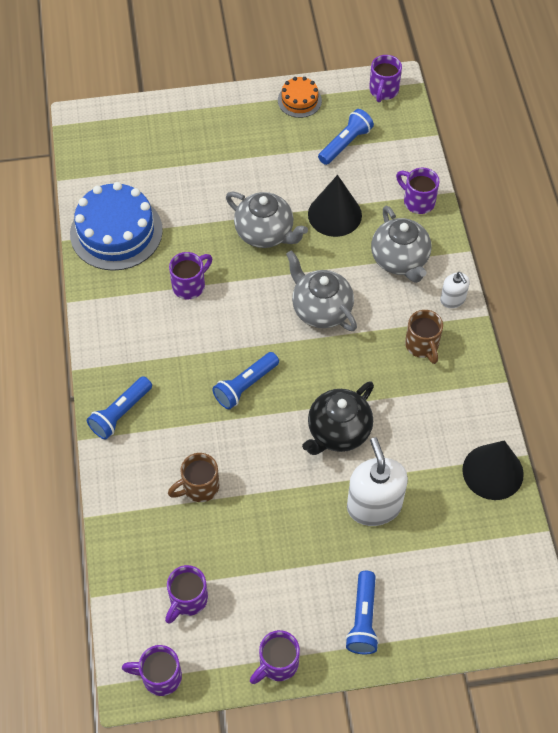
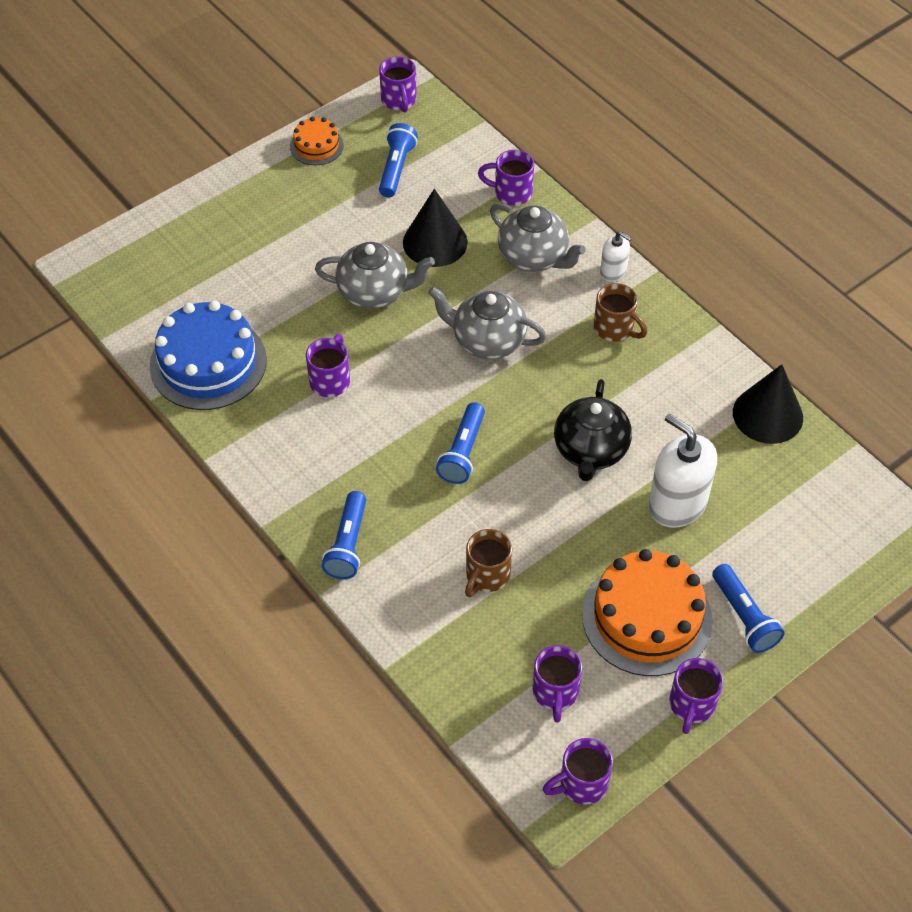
camera: 30 degrees left, 5 degrees down
(291, 580) = (647, 617): none -> orange cake

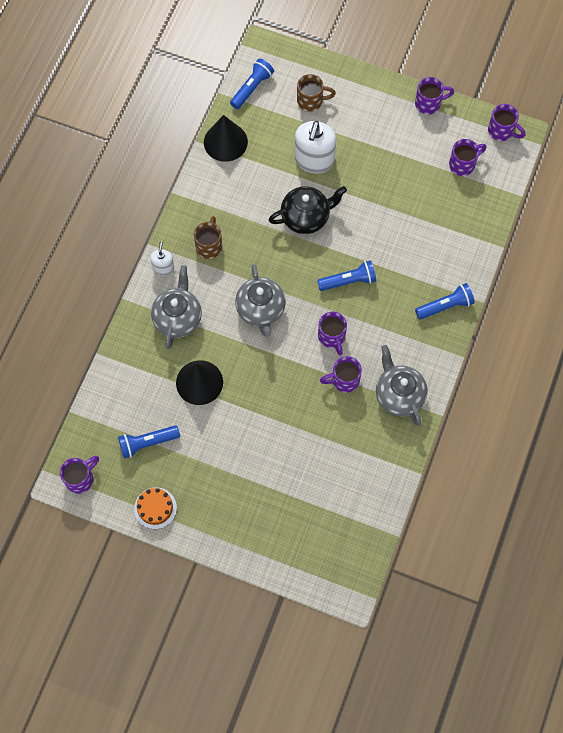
camera: 120 degrees left, 15 degrees up
(208, 363) = (375, 458): blue cake -> none
(375, 292) = (262, 394): grey teapot -> grey teapot (399, 395)
(486, 576) = (419, 228): brown mug -> brown mug (311, 101)
(511, 193) = (129, 359): purple mug -> purple mug (332, 337)
(647, 617) = (393, 143): orange cake -> none
(744, 616) = (363, 101): blue flashlight -> blue flashlight (252, 88)

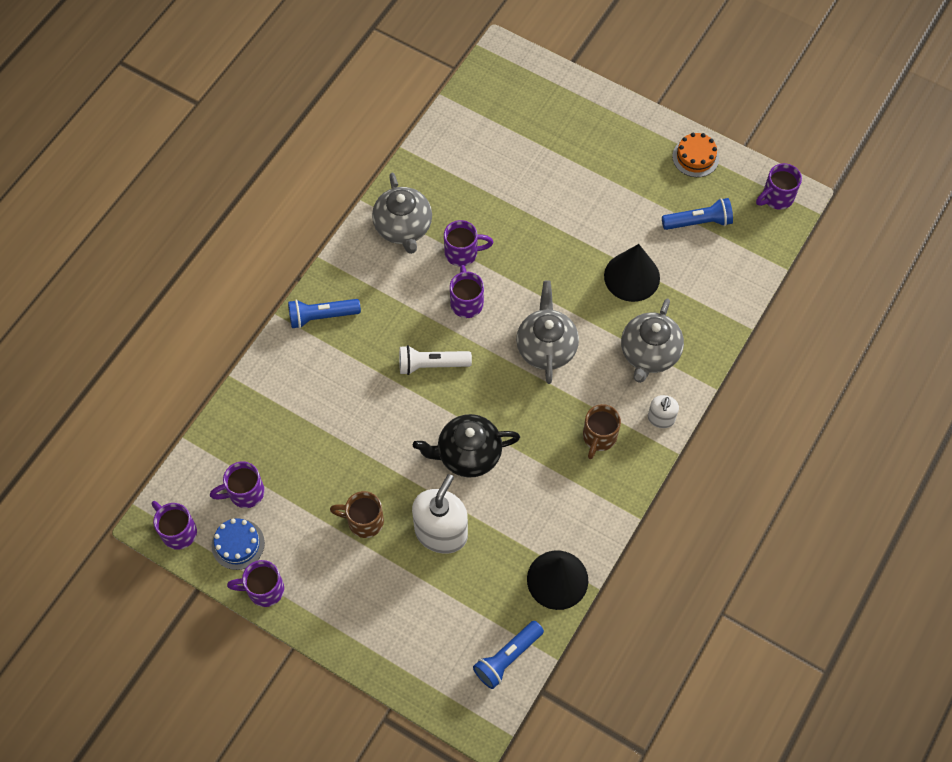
camera: 170 degrees left, 5 degrees down
(311, 101) = (427, 622): brown mug -> brown mug (363, 521)
(348, 281) = (432, 365): blue flashlight -> white flashlight
(456, 129) = (238, 544): none -> blue cake

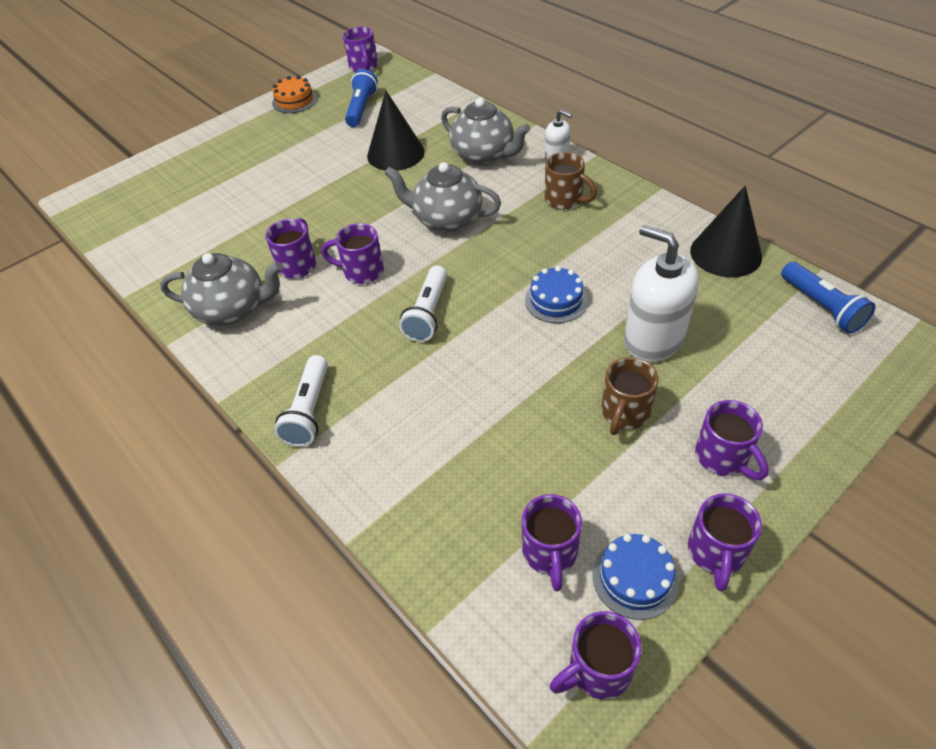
camera: 70 degrees left, 15 degrees down
(322, 316) = (309, 410): blue flashlight -> white flashlight
(339, 590) = (723, 458): none -> purple mug
(468, 454) = (556, 300): black teapot -> blue cake

